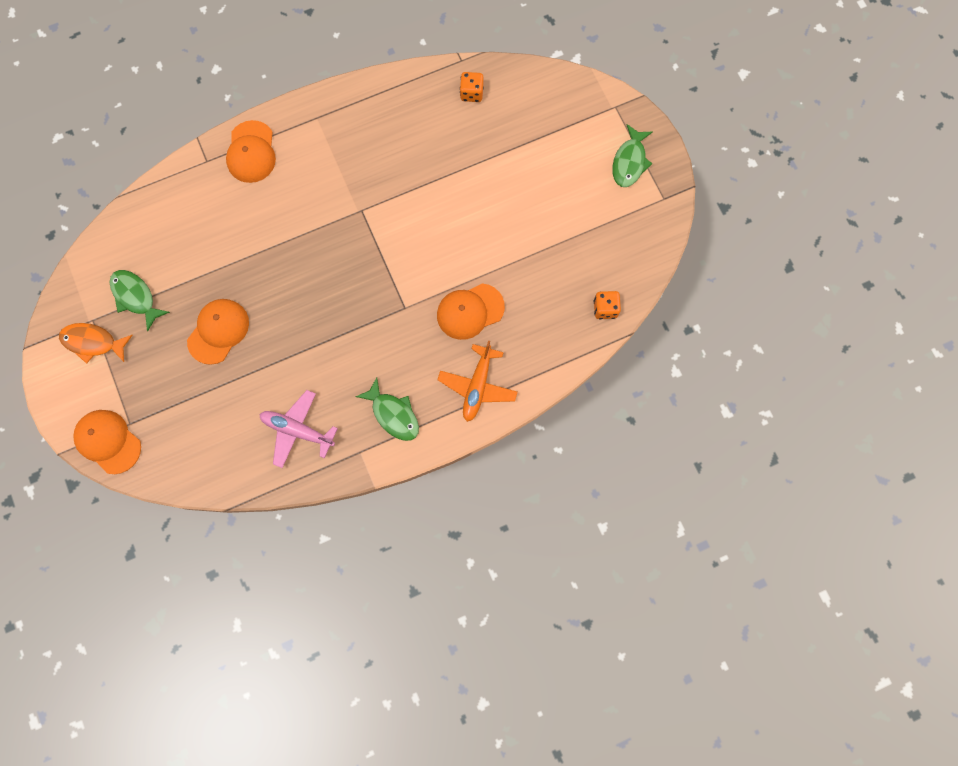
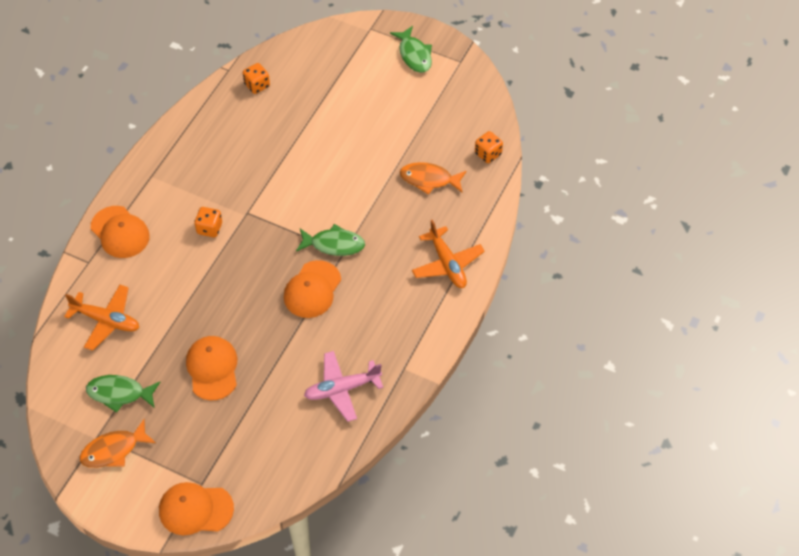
camera: 40 degrees left, 20 degrees down
(177, 225) = (106, 320): none -> orange plane
(320, 202) = (209, 228): none -> orange dice
(393, 414) = (404, 326): green fish -> green fish (334, 244)
(470, 311) = (394, 221): orange cap -> orange cap (312, 289)
(533, 294) = (429, 179): none -> orange fish

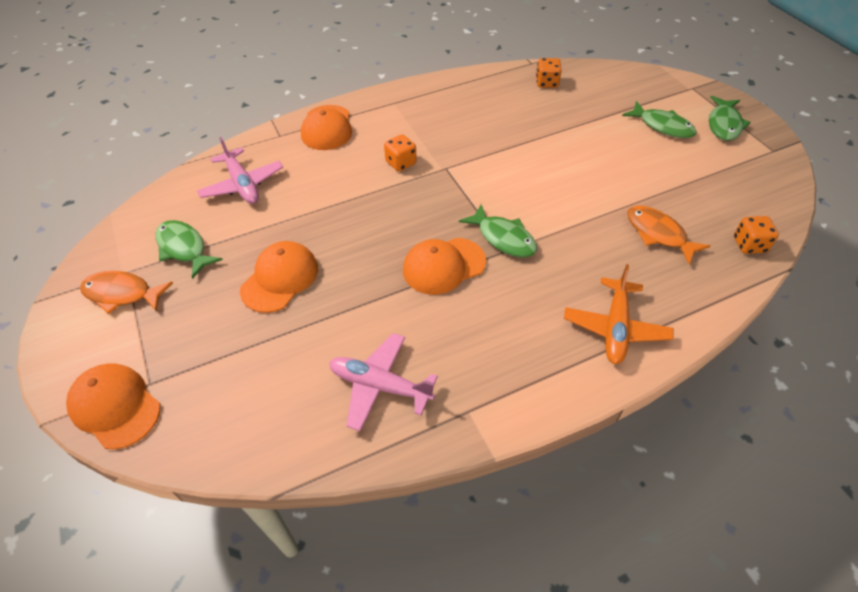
camera: 40 degrees right, 5 degrees down
(106, 320) = (242, 184): orange plane -> pink plane
(373, 81) = (662, 126): none -> green fish

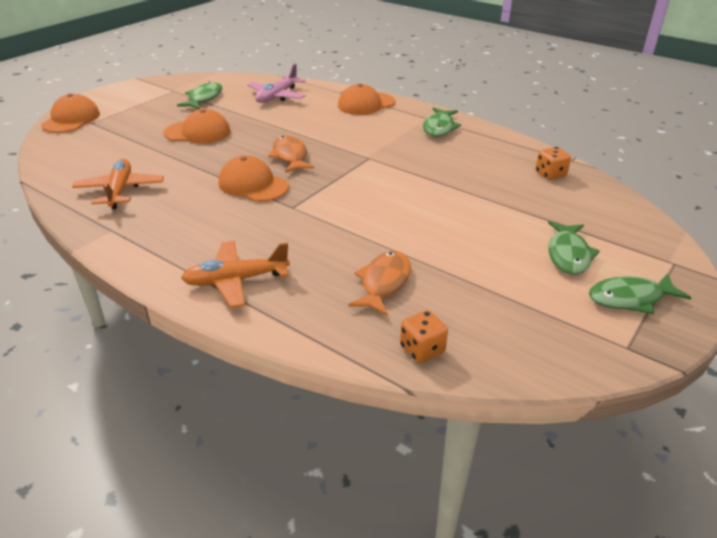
camera: 60 degrees right, 15 degrees down
(122, 294) = (155, 95): orange fish -> orange fish (290, 156)
(380, 386) = (120, 190): pink plane -> orange plane
(401, 163) = (355, 139): orange dice -> none
(503, 238) = (306, 202): green fish -> green fish (439, 128)

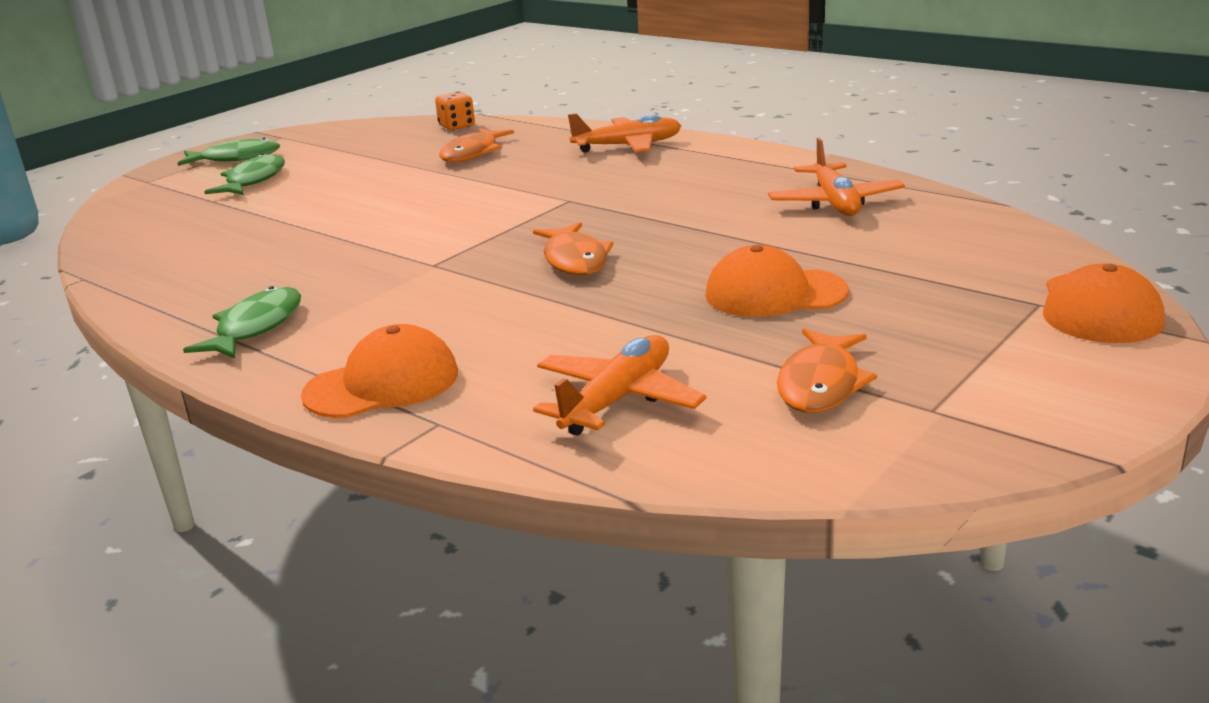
camera: 175 degrees left, 10 degrees down
(204, 98) = (821, 384): green fish -> orange fish
(253, 184) = (632, 219): orange cap -> none
(277, 96) = (618, 400): pink plane -> orange plane
(550, 174) = (153, 255): orange dice -> none

